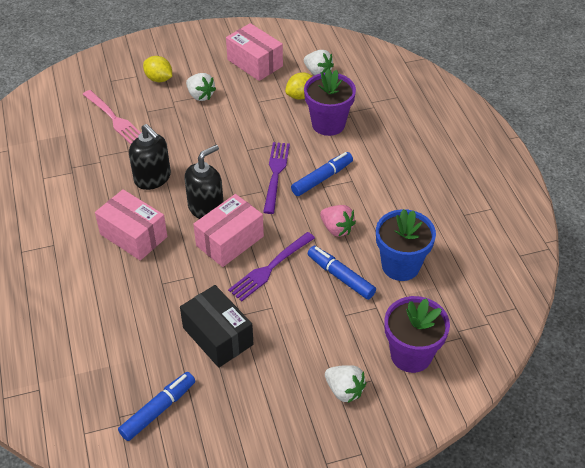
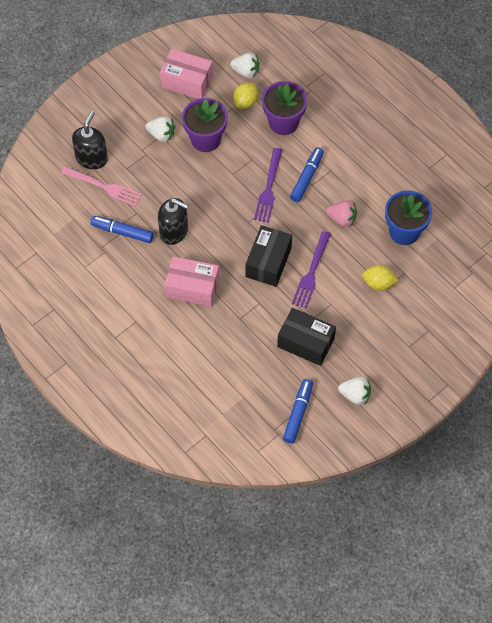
camera: 25 degrees left, 15 degrees up
(159, 79) = (115, 131): yellow lemon -> yellow lemon (378, 283)
(206, 208) = (233, 241): black soap dispenser -> black soap dispenser (92, 158)
(230, 241) = (268, 262): pink box -> black box
(275, 174) = (268, 188): purple fork -> purple fork turned 150 degrees counterclockwise
(340, 277) = (366, 258): blue marker -> blue marker (122, 232)
(344, 390) = (414, 345): white strawberry -> white strawberry (355, 395)
(411, 355) = (445, 300): purple flower pot -> purple flower pot (205, 139)

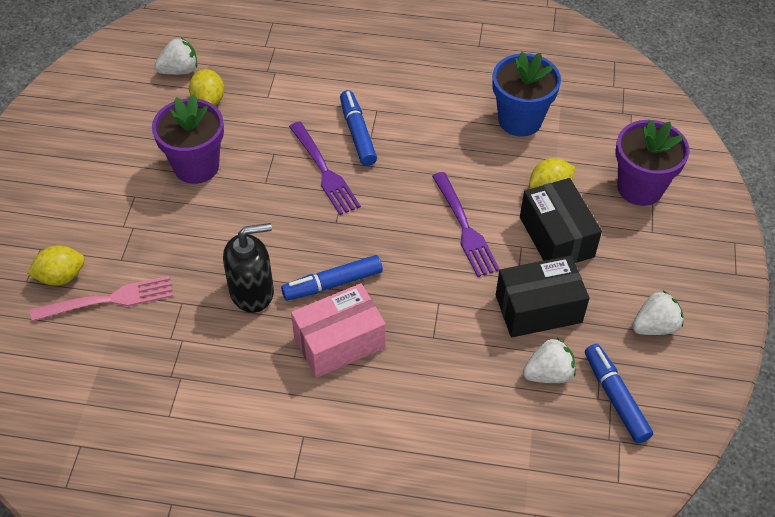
camera: 40 degrees left, 10 degrees down
(92, 158) = (61, 276): black soap dispenser -> yellow lemon
(122, 232) = (184, 337): blue marker -> blue marker (333, 284)
(161, 134) = (134, 194): white strawberry -> white strawberry (548, 373)
(187, 82) = (115, 120): pink box -> none
(268, 262) = (404, 250): black box -> black box (556, 237)
(283, 122) = (274, 95): purple flower pot -> purple flower pot (640, 188)
(342, 219) = (440, 150): pink strawberry -> none

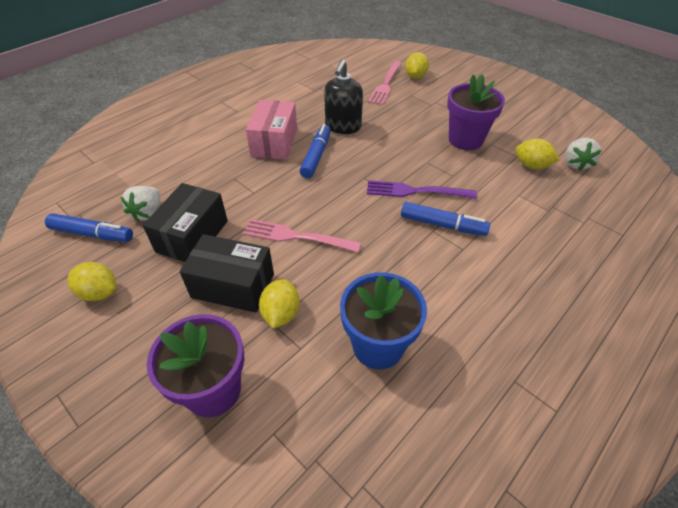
camera: 125 degrees right, 5 degrees down
(464, 227) = (296, 236): purple fork -> pink fork
(654, 326) = (99, 292): white strawberry -> yellow lemon

